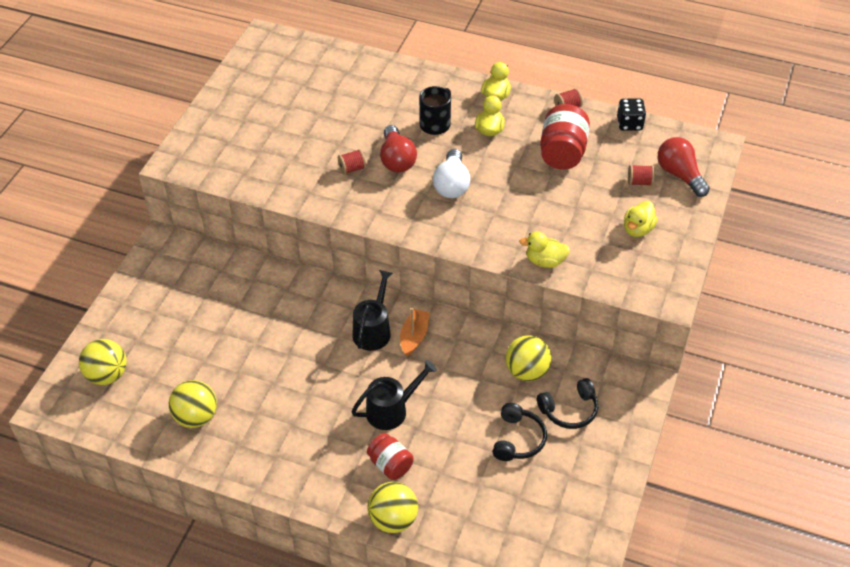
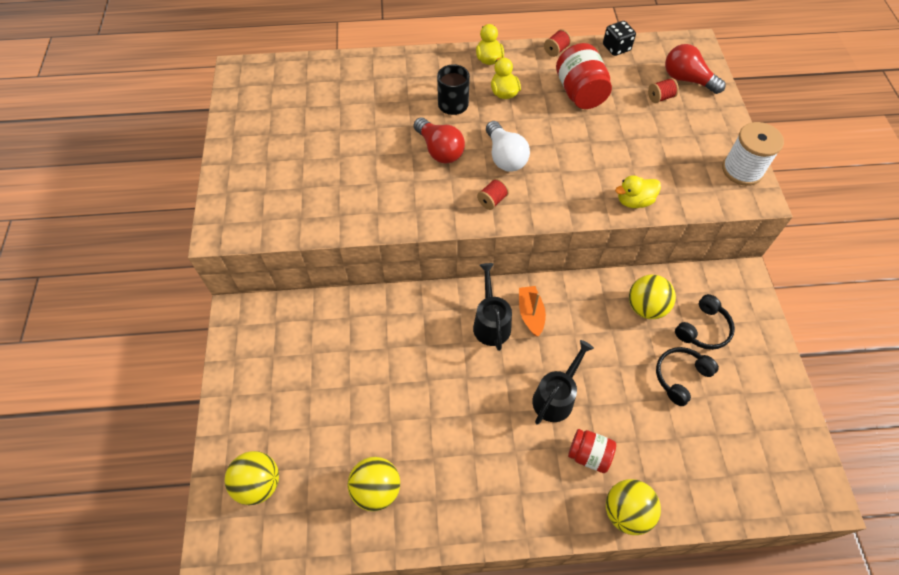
camera: 25 degrees left, 10 degrees up
(352, 169) = (403, 174): red spool -> red spool (492, 200)
(518, 439) = (680, 377): black headphones -> black headphones turned 120 degrees counterclockwise
(637, 229) = (688, 141): yellow duck -> none
(671, 271) = (742, 170): none -> white spool

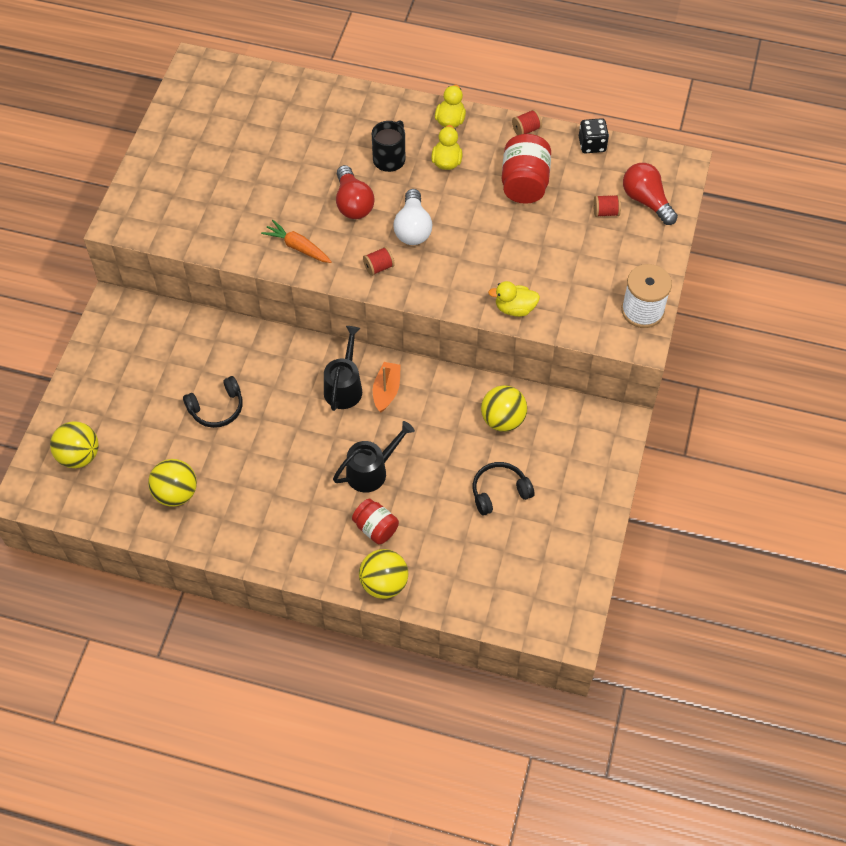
camera: 20 degrees right, 0 degrees up
(407, 204) = (298, 247): none -> orange carrot
(703, 329) = (548, 457): black headphones -> black headphones (217, 408)

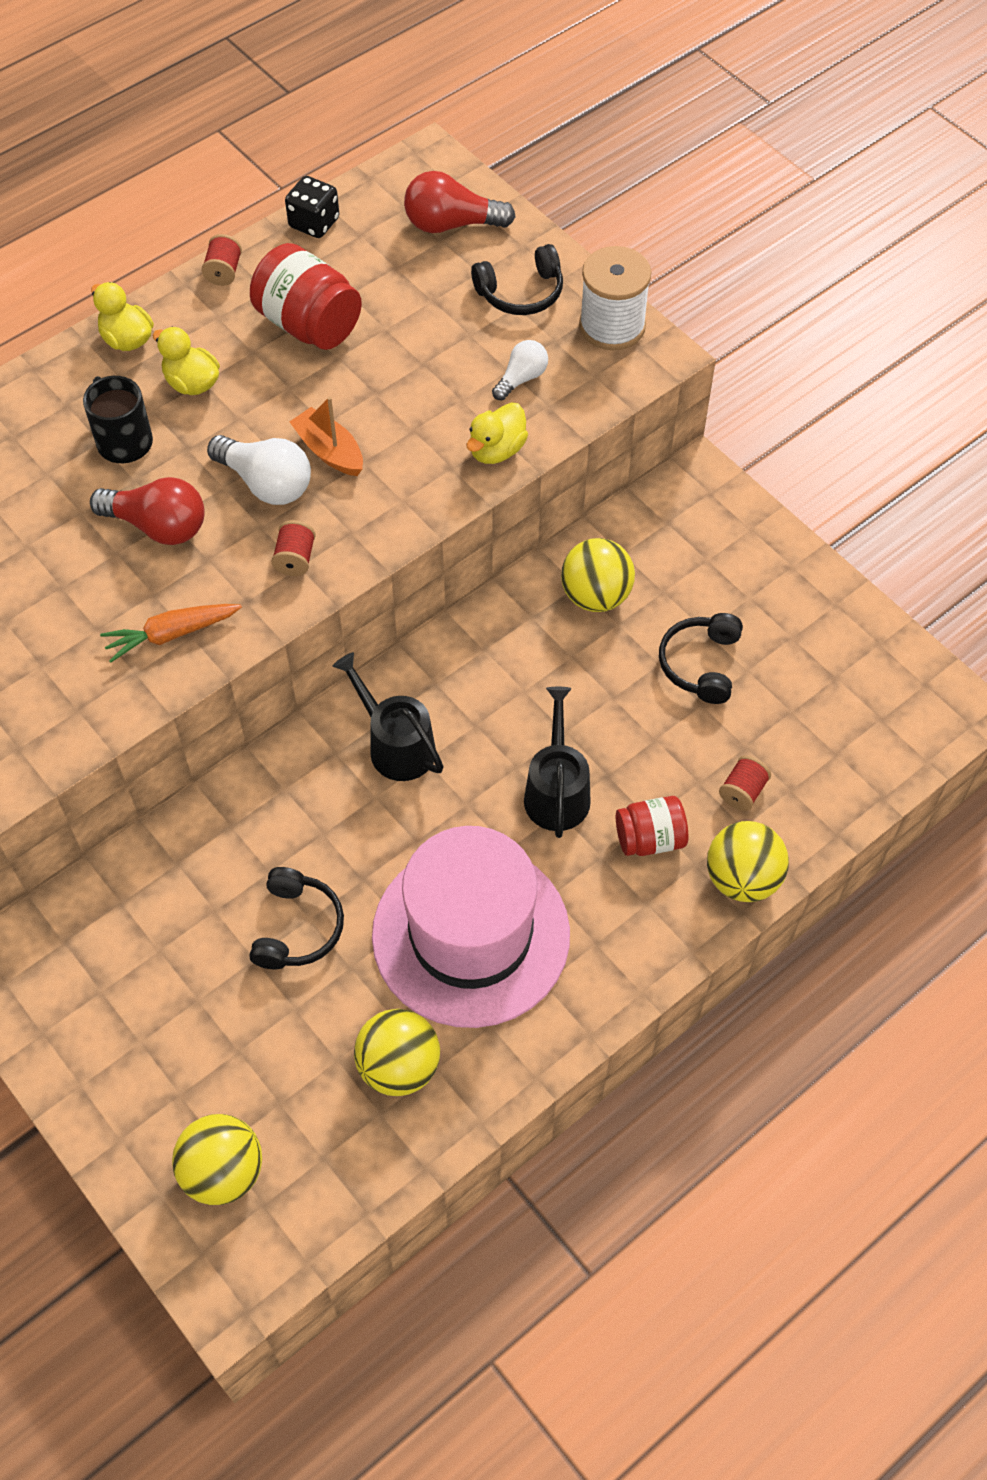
camera: 55 degrees left, 0 degrees up
(264, 481) = (471, 934): none -> pink hat
(386, 391) = (444, 699): orange boat -> orange boat (329, 451)
(570, 292) = (521, 378): none -> white light bulb
(606, 212) = (431, 272): red spool -> red spool (742, 791)
(628, 258) = (521, 293): none -> black headphones

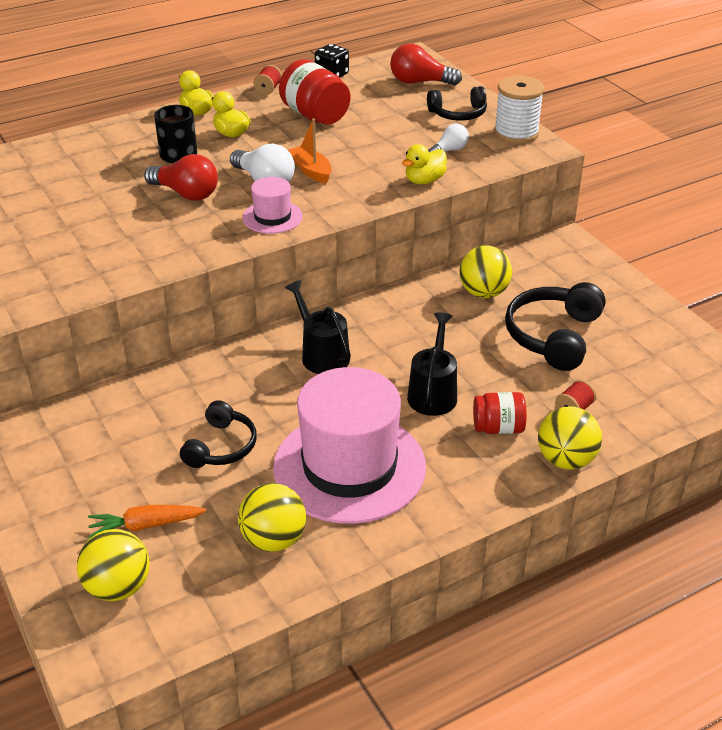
camera: 10 degrees right, 20 degrees down
(171, 634) = (176, 244): orange carrot -> orange carrot (145, 525)
(295, 559) = (272, 217): red spool -> pink hat
(700, 664) = (553, 336): black headphones -> black headphones, size x1.56

